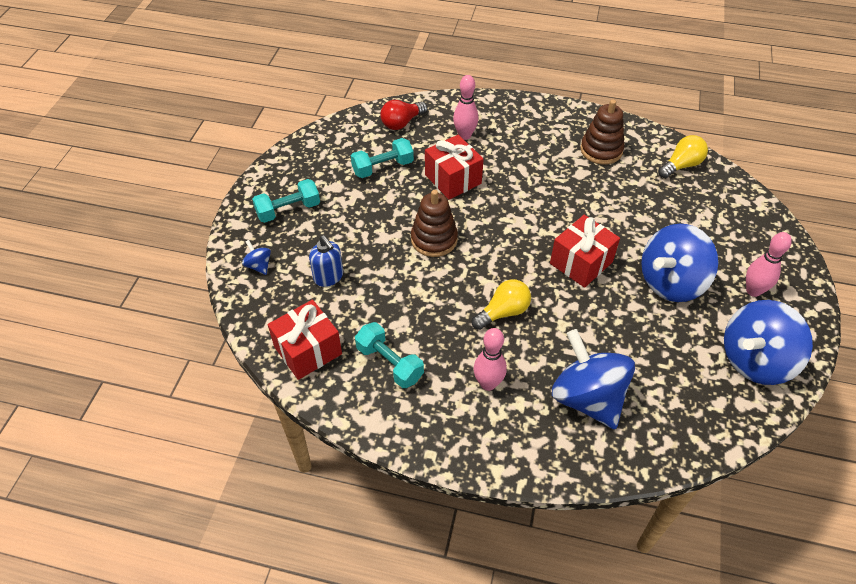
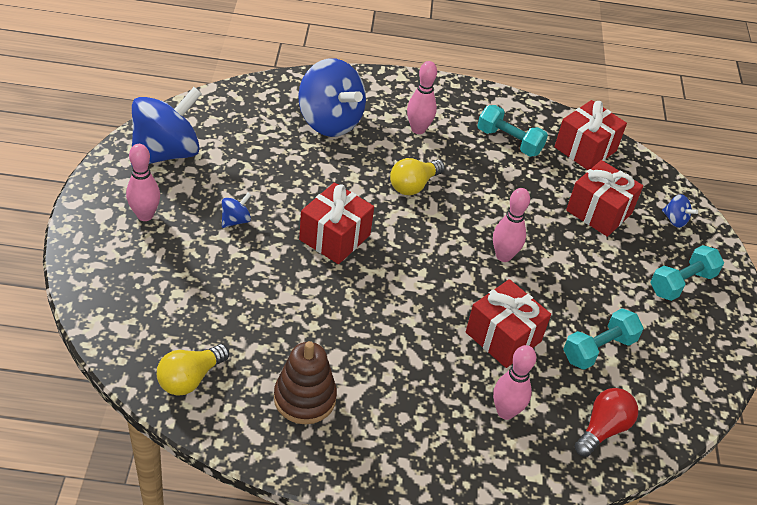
camera: 165 degrees right, 5 degrees down
(328, 277) = (599, 212): blue soap dispenser -> red gift
(434, 239) = (503, 256): brown stacking toy -> pink bowling pin
(671, 282) = (236, 220): blue spinning top -> blue spinning top, size x0.42

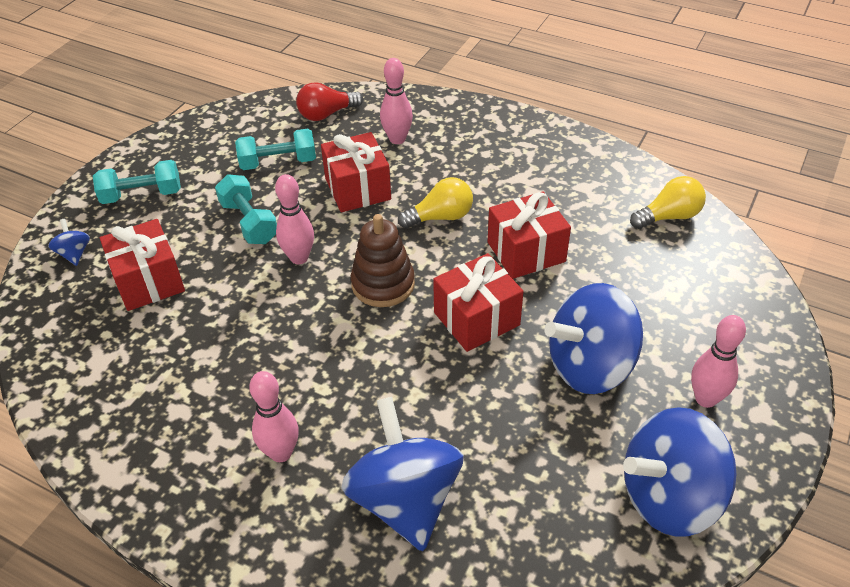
camera: 150 degrees left, 0 degrees up
(236, 220) = (590, 366): blue spinning top -> blue spinning top, size x2.40
(304, 398) = (566, 182): brown stacking toy -> brown stacking toy (383, 284)
(413, 185) = (344, 364): yellow light bulb -> yellow light bulb (440, 217)
(509, 141) = (169, 401): turquoise dumbbell -> turquoise dumbbell (249, 222)
(585, 149) = (78, 366): red gift -> red gift (526, 252)

